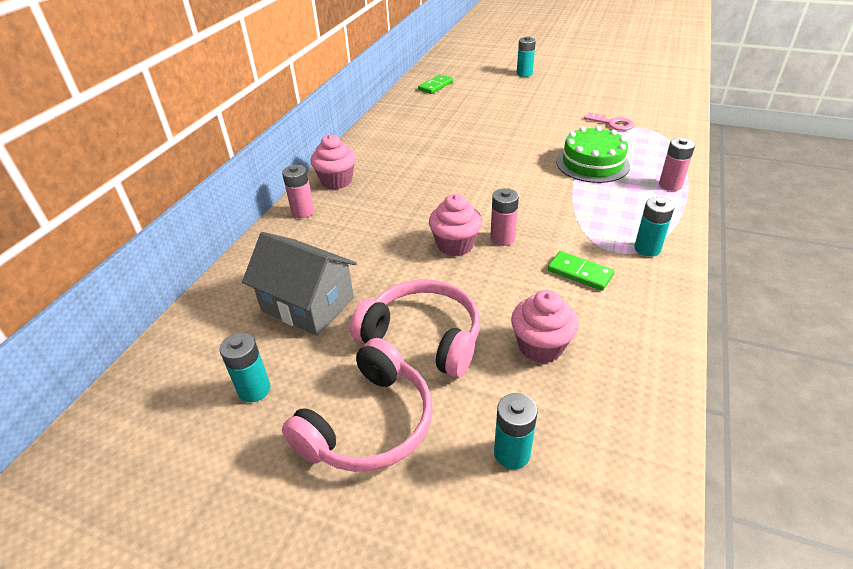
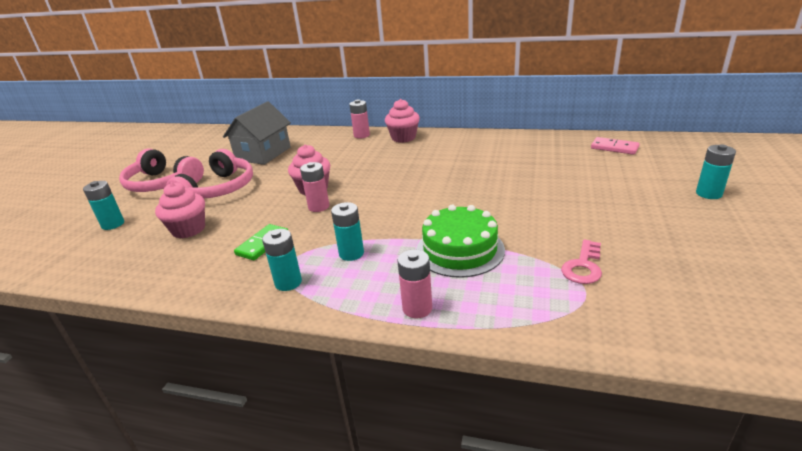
camera: 85 degrees right, 10 degrees down
(254, 389) = (203, 154): turquoise battery -> turquoise battery (351, 253)
(435, 86) = (614, 148): green domino -> pink domino

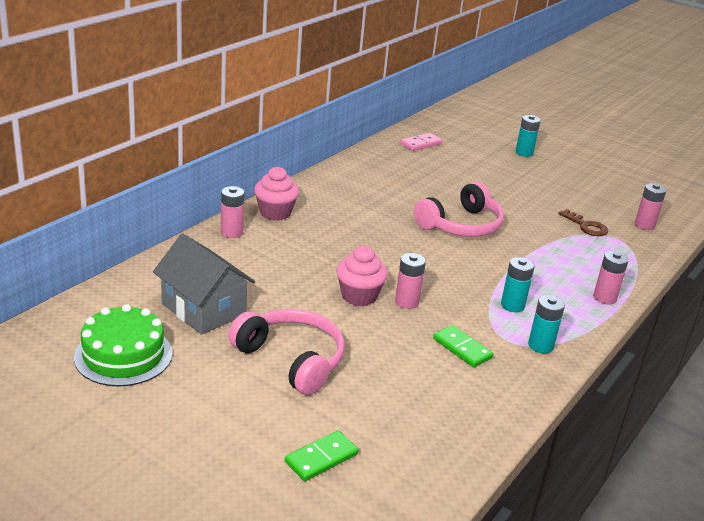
camera: 75 degrees left, 0 degrees up
(113, 224) = (321, 458): turquoise battery -> green domino
(162, 183) = (216, 407): pink headphones -> pink headphones (461, 225)
(188, 229) = (390, 394): pink cupcake -> none
(460, 250) = (538, 259): green cake -> green cake (123, 355)
(583, 266) = (586, 226): pink key -> brown key
(663, 313) = (644, 225): none -> pink battery

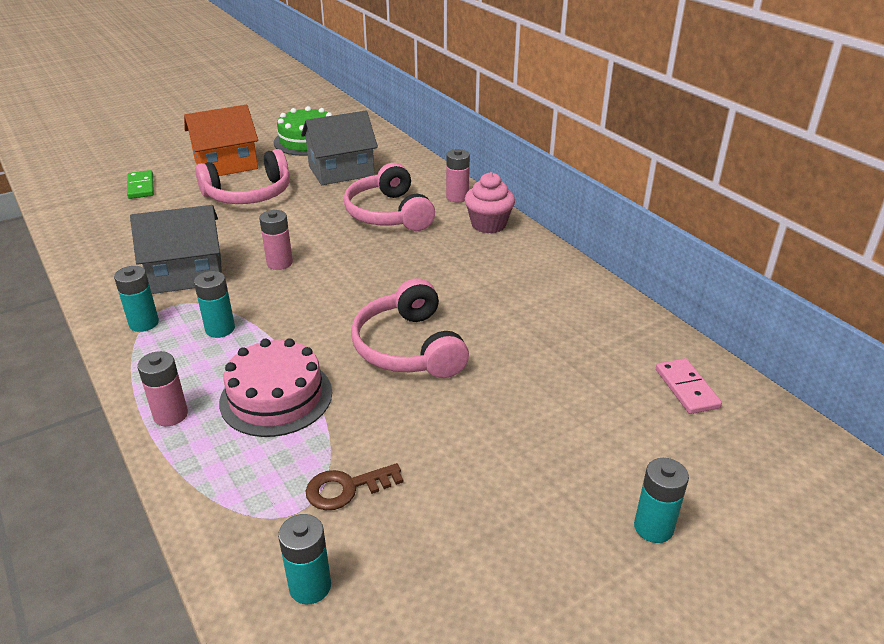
camera: 115 degrees right, 5 degrees up
(224, 404) = (226, 165): none -> orange house
(284, 263) = (388, 214): none -> pink headphones
(359, 296) = (308, 240): pink cupcake -> none
(462, 348) = (186, 274): green domino -> grey house
(550, 263) = (276, 397): none -> pink cake
(644, 225) = (310, 586): pink battery -> turquoise battery

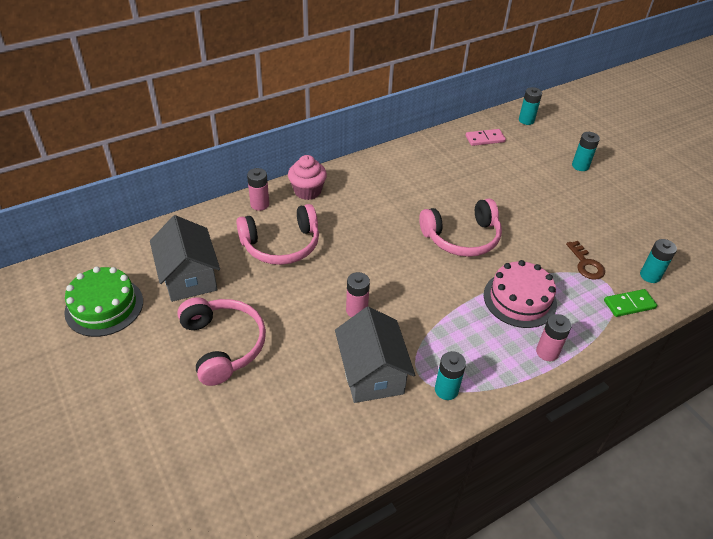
camera: 90 degrees left, 10 degrees up
(141, 187) = (182, 450): green domino -> green domino (629, 304)
(220, 329) = (450, 338): turquoise battery -> turquoise battery (526, 120)
(226, 165) = (144, 374): orange house -> none

